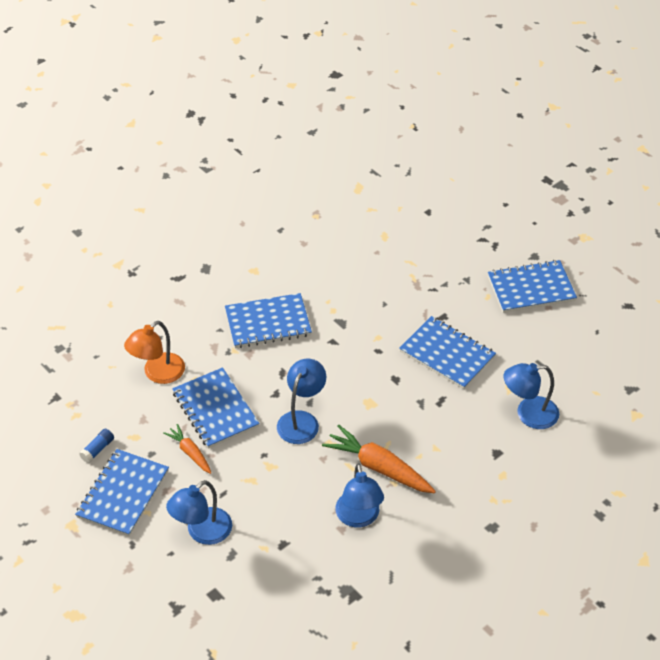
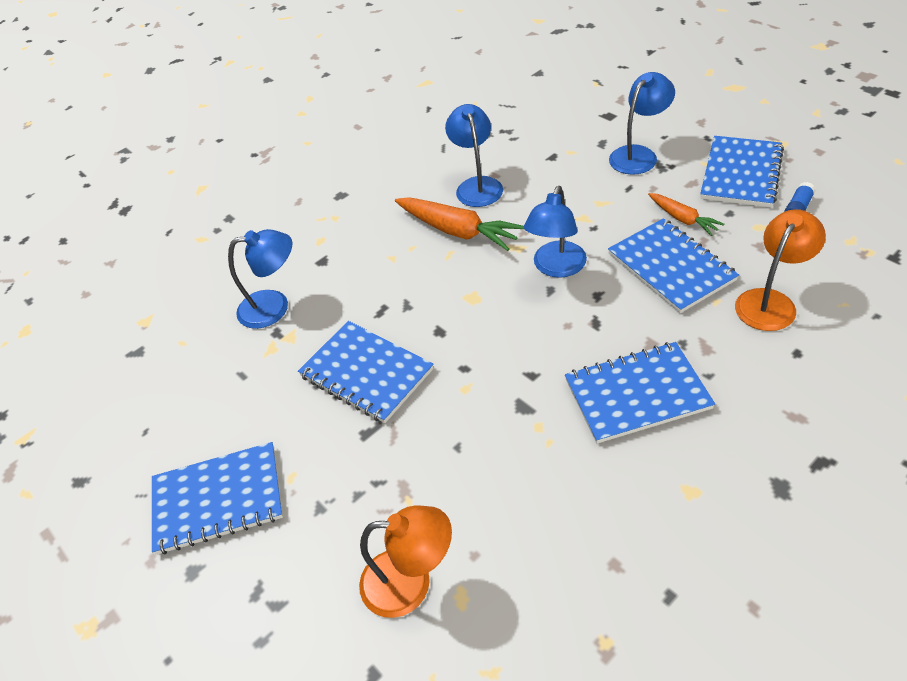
camera: 175 degrees left, 0 degrees up
(411, 243) = (411, 582): none -> orange lamp

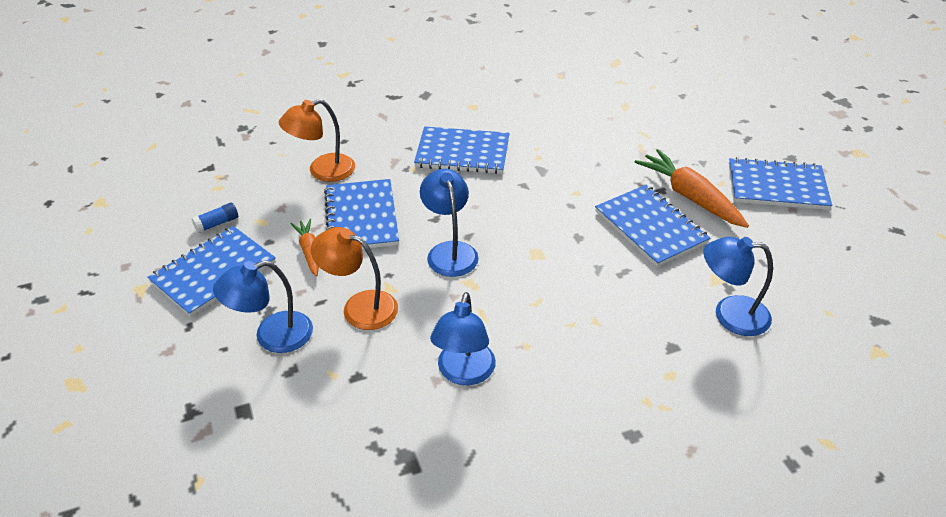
camera: 165 degrees left, 5 degrees down
(411, 582) = (651, 118): orange lamp -> orange lamp (359, 306)
(458, 231) = (515, 323): orange carrot -> orange carrot (690, 197)
(556, 268) = (449, 251): blue lamp -> blue lamp turned 60 degrees counterclockwise

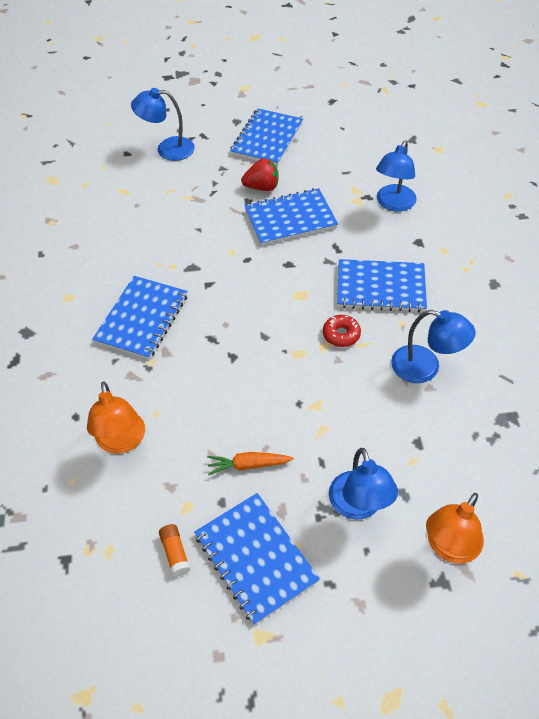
camera: 75 degrees left, 10 degrees up
(217, 223) = (175, 553): blue glue stick -> orange glue stick
(359, 306) = (335, 431): orange lamp -> orange lamp (449, 547)
(361, 217) = (211, 415): blue notebook -> blue notebook (380, 287)
(449, 251) = (281, 353): blue lamp -> blue lamp (167, 149)
(490, 294) = (341, 334): none -> red donut
(690, 197) = (262, 187): orange carrot -> red strawberry

